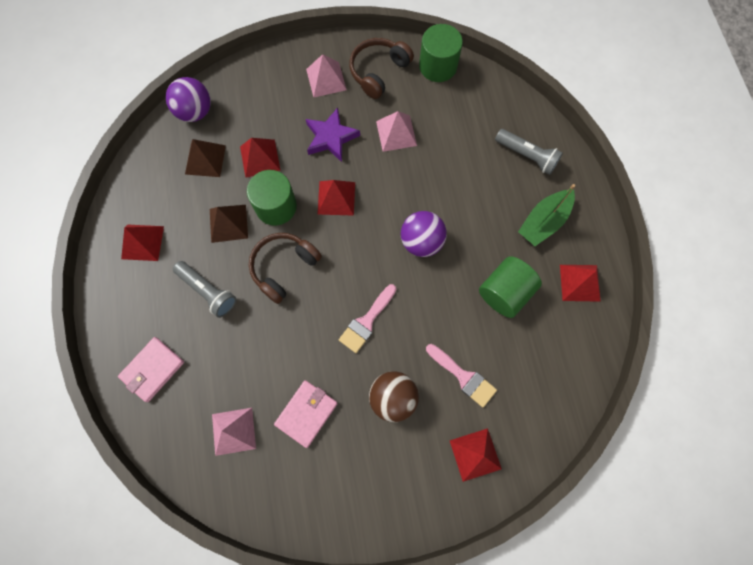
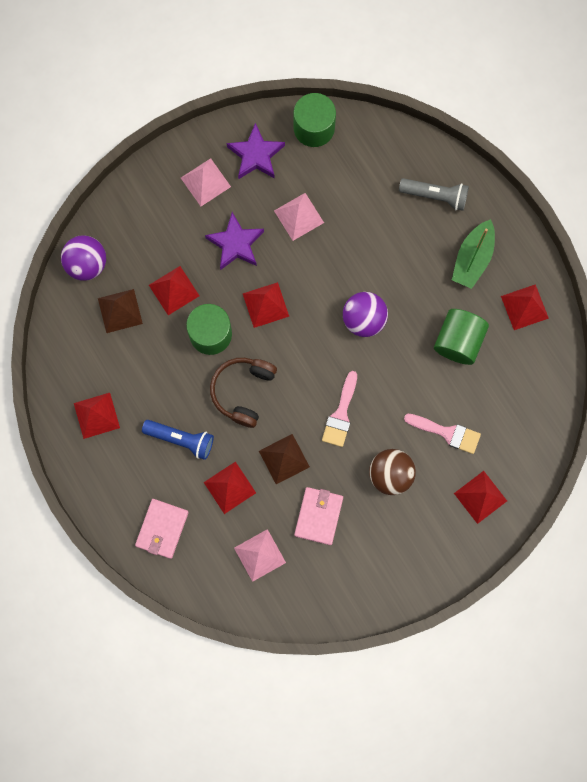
camera: 20 degrees left, 5 degrees up
(208, 291) = (181, 439): grey flashlight -> blue flashlight
(228, 223) = (171, 367): brown pyramid -> brown pyramid (284, 459)
(233, 353) = (229, 487): none -> red pyramid
(378, 72) = (256, 155): brown headphones -> purple star

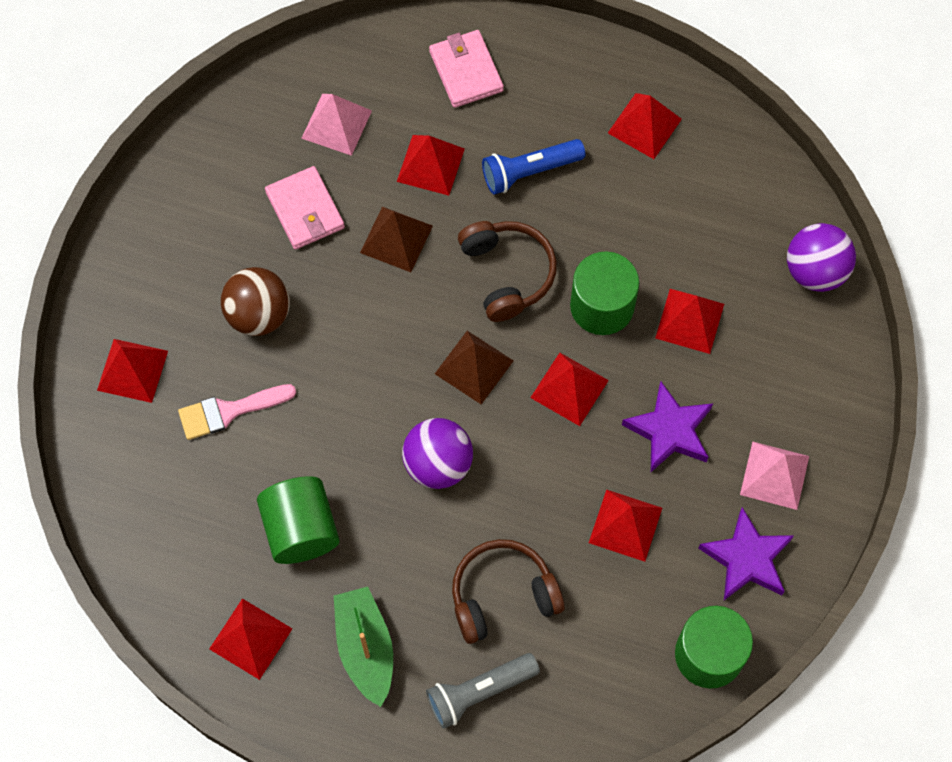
camera: 140 degrees right, 10 degrees down
(120, 310) = (727, 251): brown pyramid -> brown pyramid (474, 367)
(299, 216) = (625, 525): pink pyramid -> red pyramid
(341, 414) = (372, 335): pink brush -> none
(386, 231) = (502, 595): none -> brown headphones

